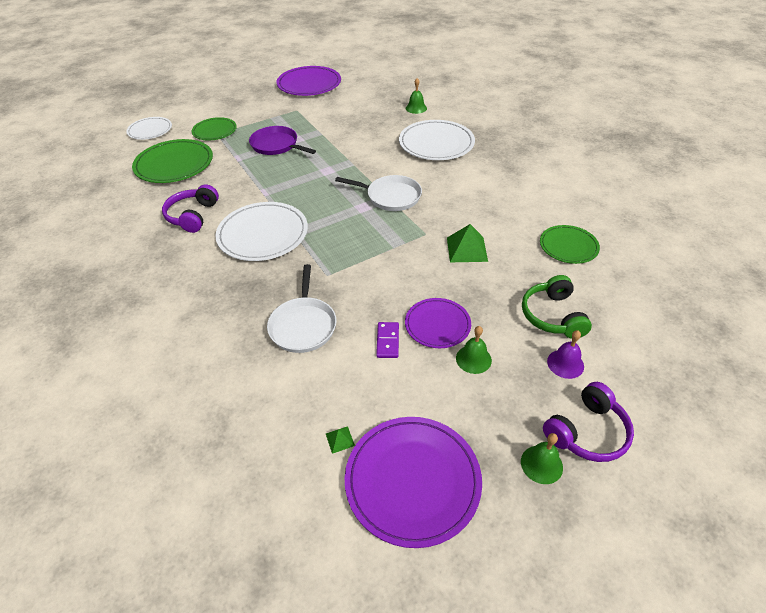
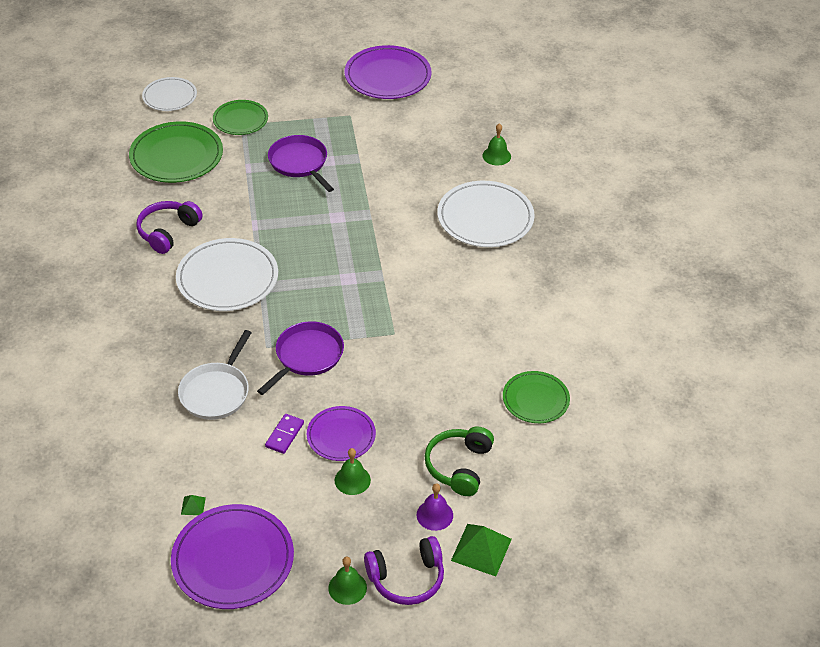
camera: 20 degrees right, 0 degrees up
(366, 271) = (307, 356): none -> purple pan
(391, 196) = (386, 275): white pan -> none
(467, 249) = (425, 366): green pyramid -> green pyramid (481, 549)

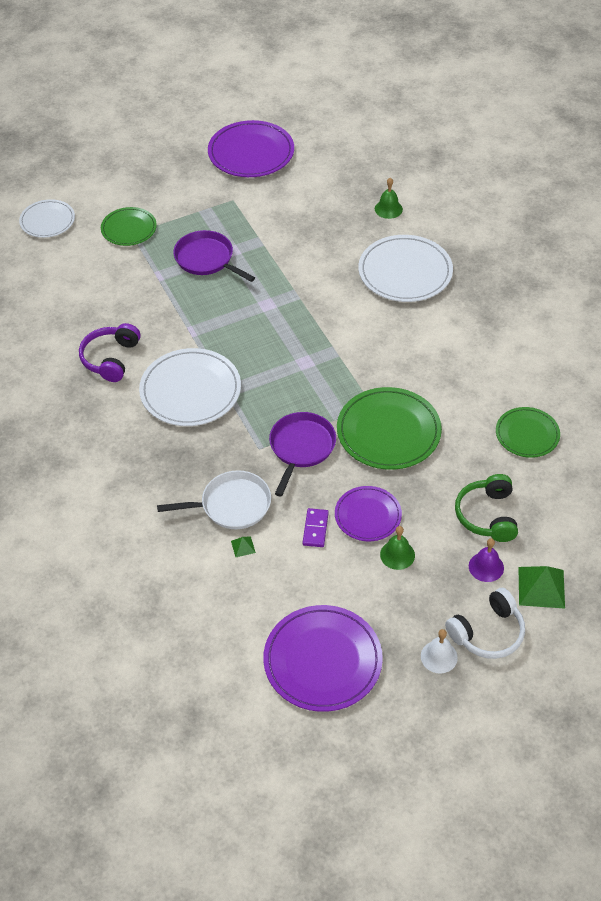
camera: 15 degrees left, 5 degrees up
(176, 156) = (83, 280): green plate -> green plate (388, 431)
(193, 506) = (261, 620): green pyramid -> green pyramid (243, 546)
(216, 392) = (232, 505): white pan -> white pan turned 105 degrees counterclockwise
(347, 587) = (439, 656): green bell -> white bell
(406, 578) = (487, 632): purple headphones -> white headphones

